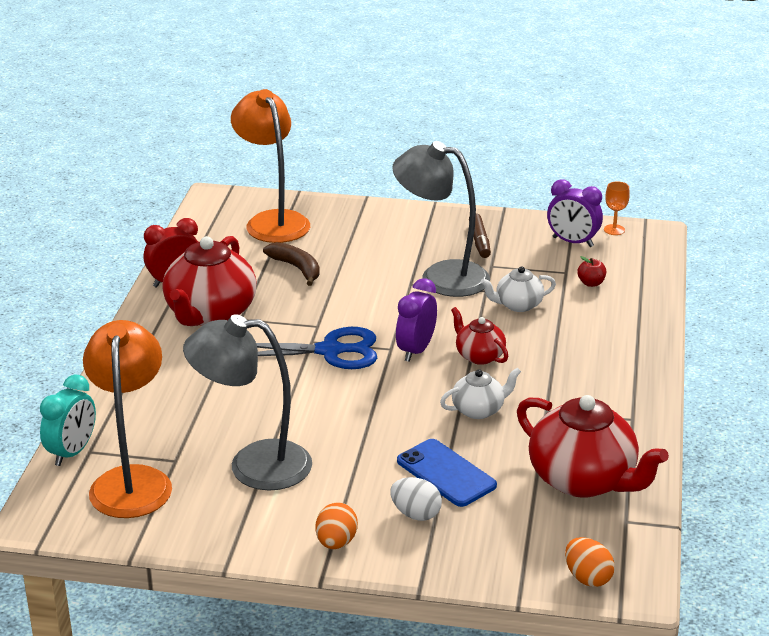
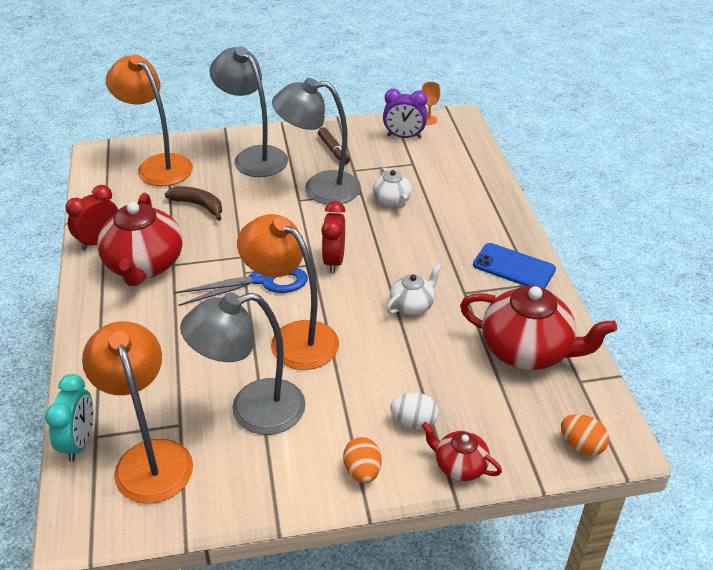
camera: 20 degrees left, 10 degrees up
(330, 412) = (293, 338): none -> orange lamp
(383, 231) = (253, 156): none -> grey lamp
(416, 350) = (334, 261): purple clock -> red clock
(446, 473) = (418, 374): blue phone -> blue phone (514, 267)
(479, 356) = (386, 254): red teapot -> red teapot (459, 466)
(518, 305) = (392, 201): white teapot -> white teapot turned 75 degrees counterclockwise
(591, 283) = (436, 169): red apple -> none

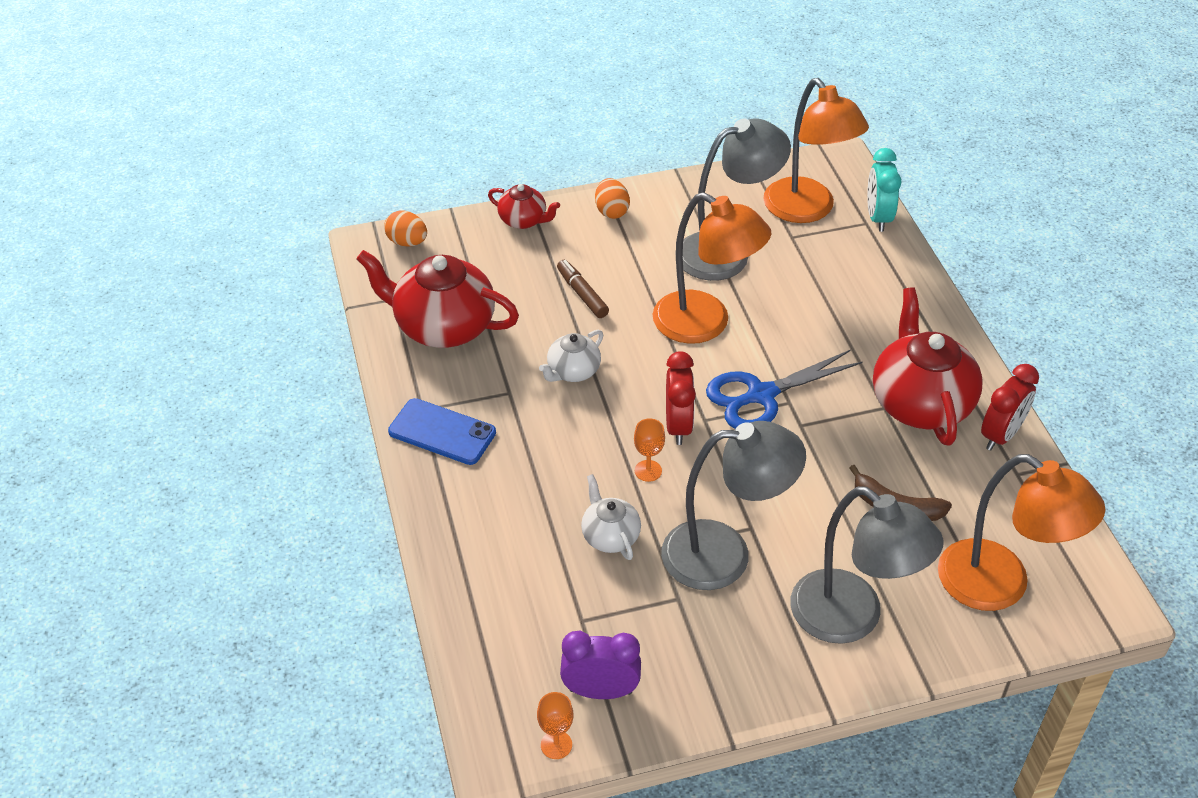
camera: 175 degrees right, 5 degrees up
(333, 150) = (720, 644): brown marker -> brown marker (582, 294)
(361, 234) = (648, 471): none -> orange goblet
(414, 422) = (566, 252): white egg -> none

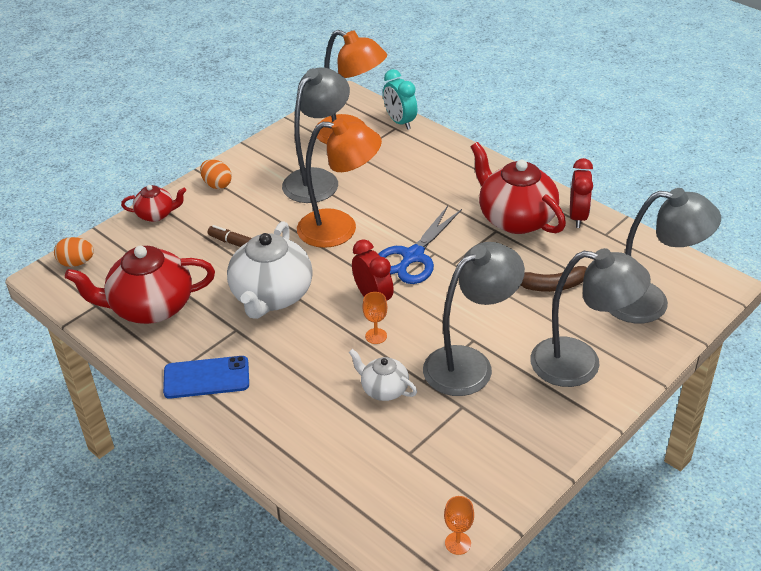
camera: 30 degrees left, 5 degrees down
(572, 371) = (271, 296): white teapot -> white teapot, size x1.93
(600, 691) = (459, 492): purple clock -> none
(1000, 586) = (649, 302): orange lamp -> grey lamp

